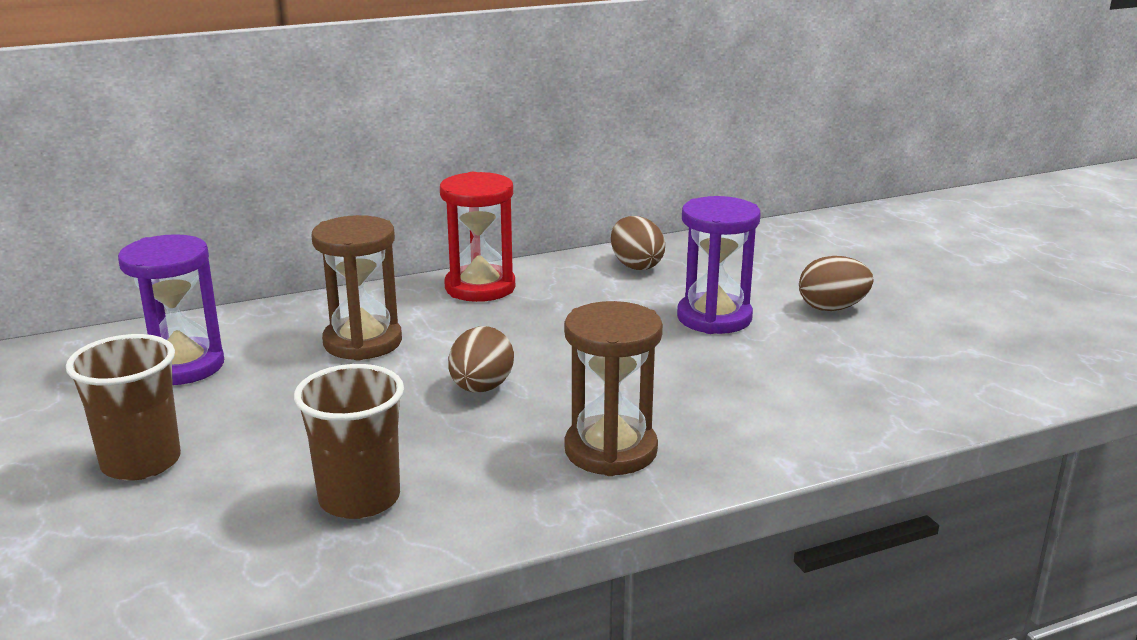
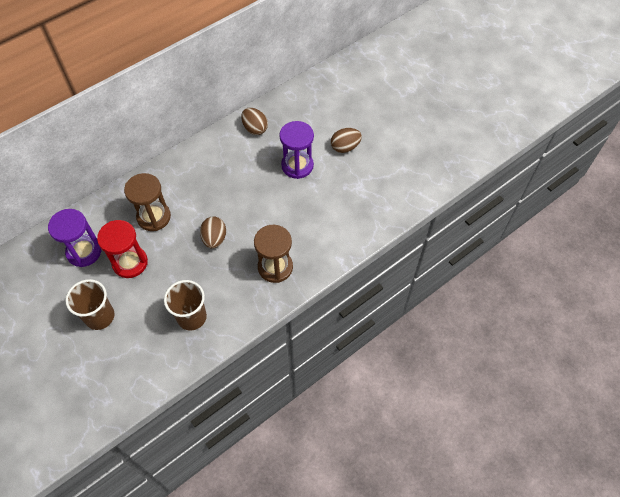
camera: 15 degrees left, 35 degrees up
(480, 287) = (190, 162): red hourglass -> red hourglass (130, 263)

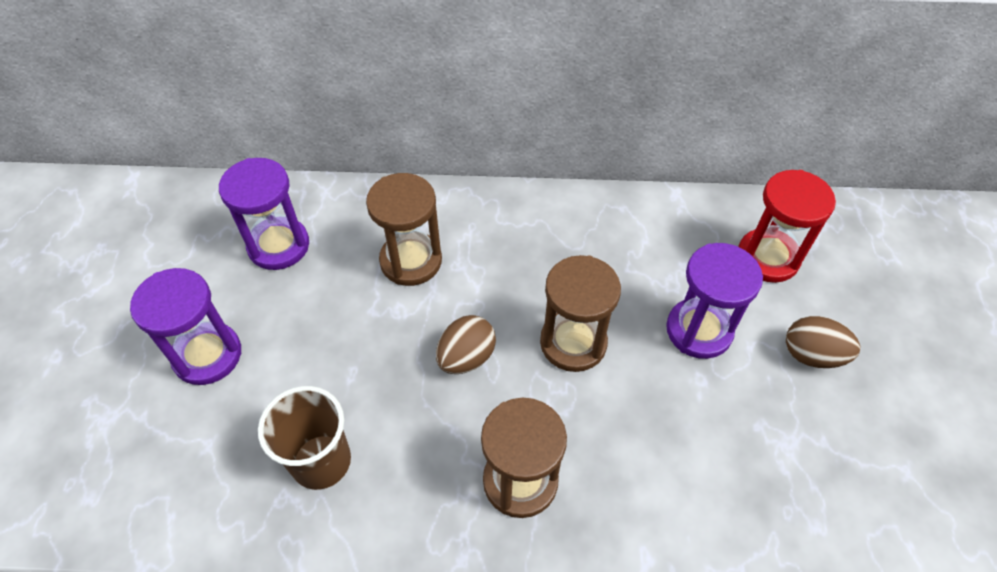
camera: 40 degrees right, 5 degrees down
(100, 316) = (207, 355): brown cup -> purple hourglass
(130, 263) = (319, 305): red hourglass -> red hourglass (767, 258)
(252, 203) = (573, 343): none -> brown hourglass
(255, 128) = (674, 226): brown egg -> none

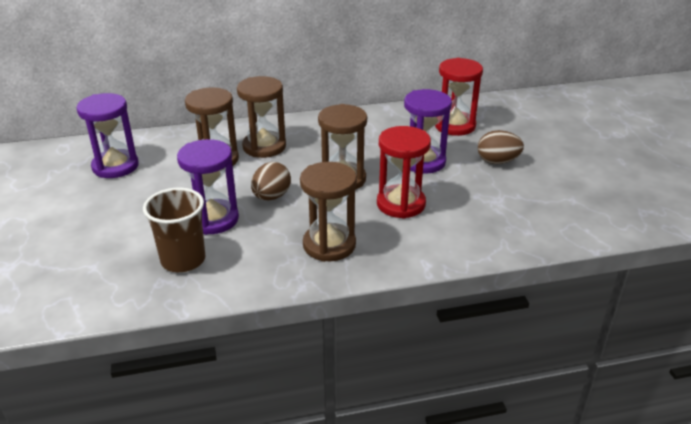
camera: 15 degrees left, 20 degrees down
(207, 355) = (78, 225): purple hourglass -> purple hourglass (213, 219)
(481, 247) = (264, 147): none -> brown hourglass
(642, 417) = (401, 204): none -> red hourglass

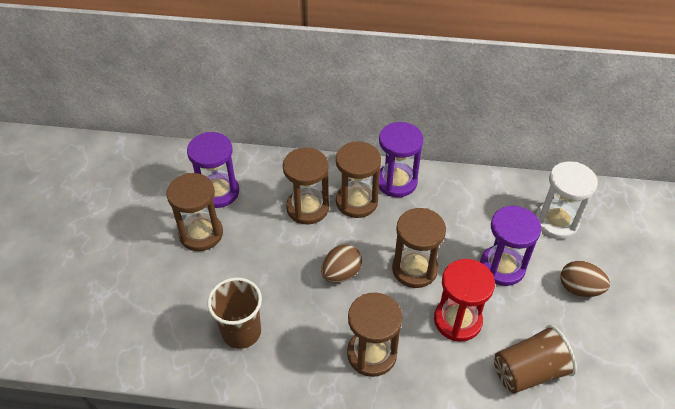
camera: 20 degrees right, 15 degrees up
(108, 199) = (201, 234): none -> brown hourglass
(213, 219) = (281, 288): purple hourglass -> purple hourglass (396, 182)
(454, 126) = (556, 222): red hourglass -> white hourglass
(483, 223) = (528, 371): none -> brown cup

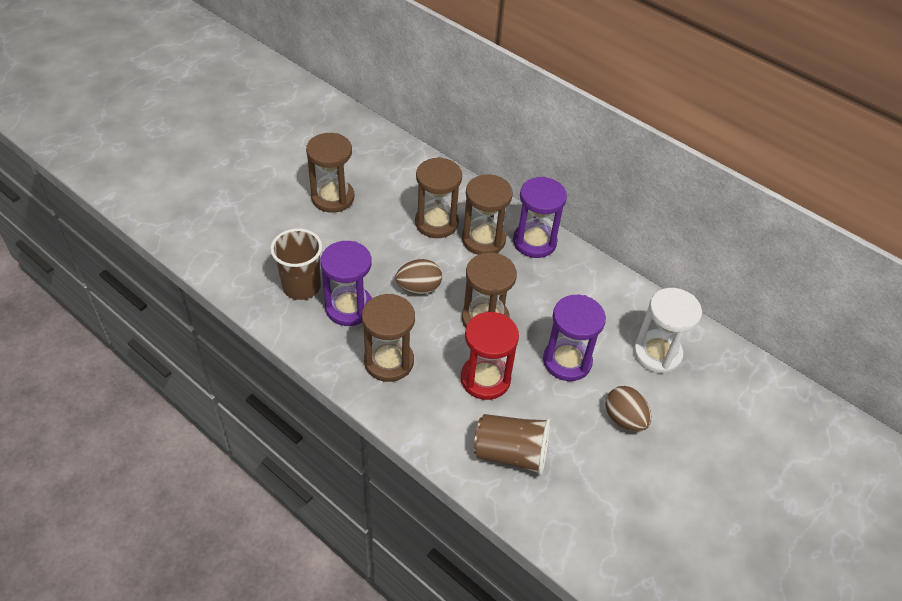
camera: 30 degrees right, 0 degrees up
(218, 192) = (373, 173): purple hourglass -> purple hourglass (349, 308)

